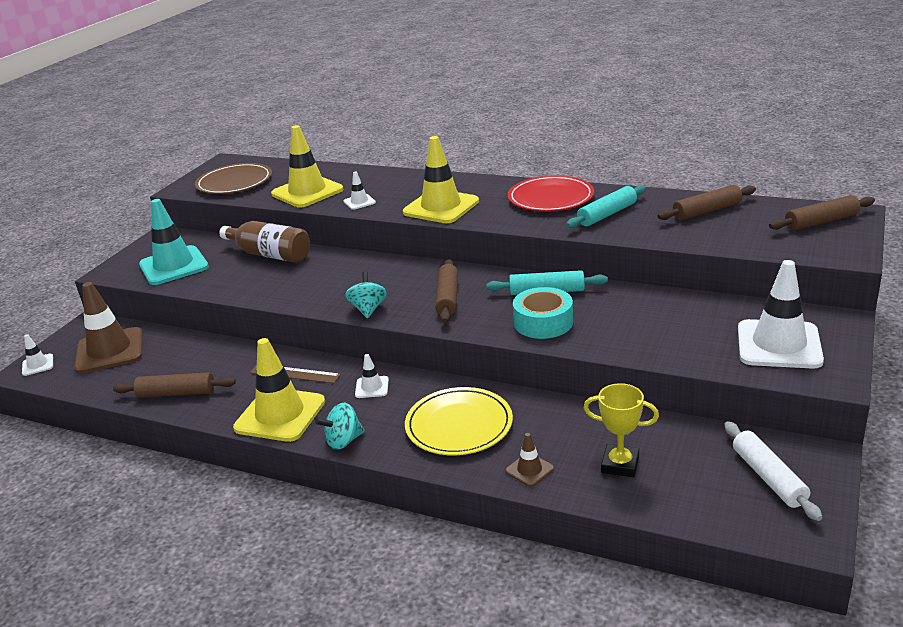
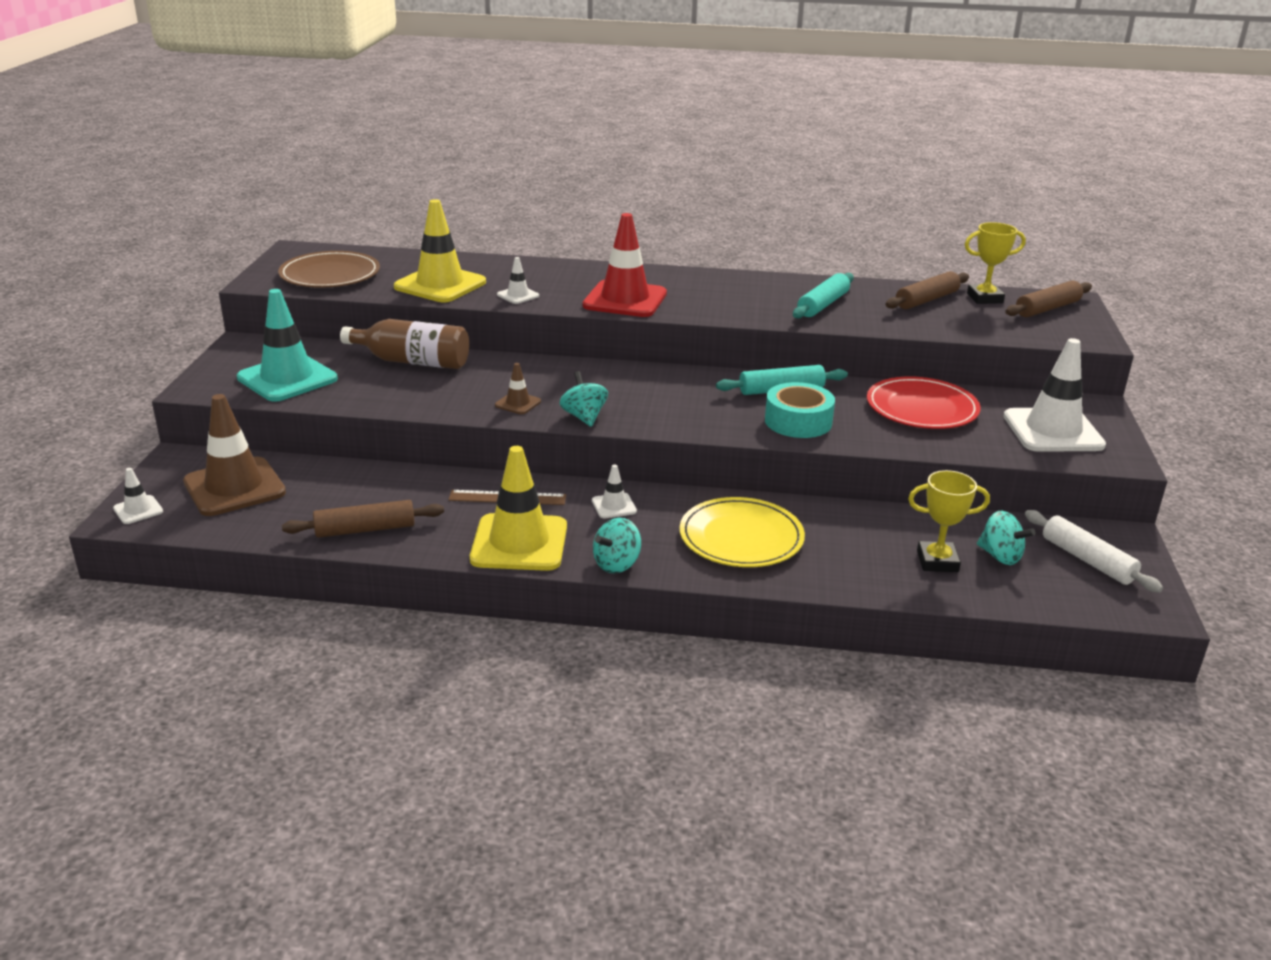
camera: 20 degrees left, 0 degrees up
(441, 207) = (625, 300): yellow traffic cone -> red traffic cone
(448, 298) = (672, 401): brown rolling pin -> none
(529, 470) = (846, 575): brown traffic cone -> brown traffic cone (518, 403)
(550, 198) = (747, 288): red plate -> red plate (922, 408)
(683, 465) = (1000, 556): none -> turquoise spinning top
(764, 210) = (984, 298): none -> yellow trophy

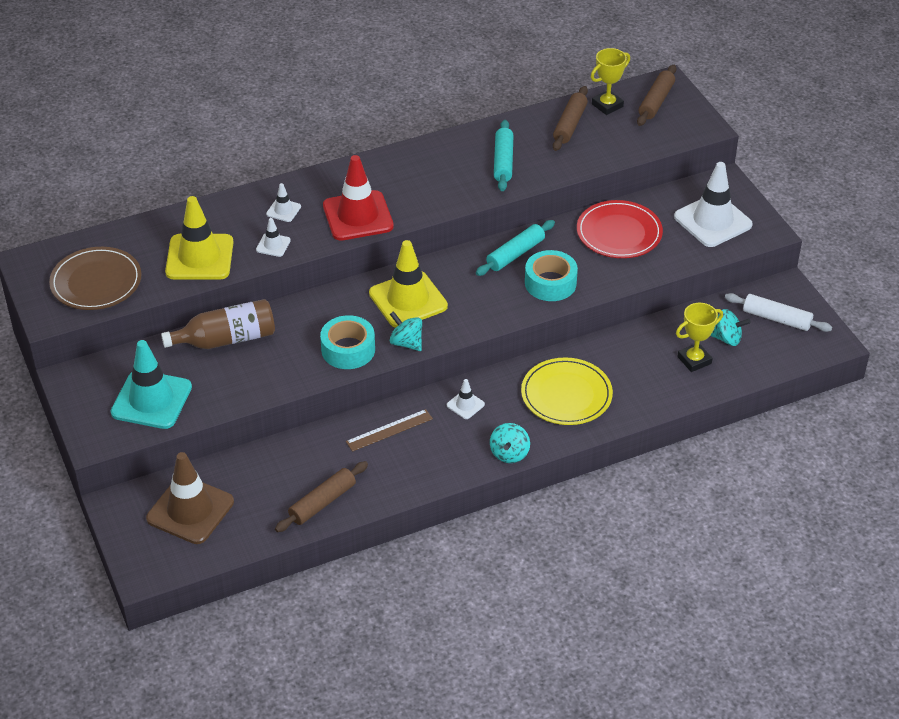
camera: 30 degrees left, 15 degrees up
(138, 510) = (145, 562): white traffic cone -> white traffic cone (283, 210)
(518, 403) = (348, 349): brown traffic cone -> turquoise tape
(519, 543) = (433, 465): yellow traffic cone -> yellow traffic cone (408, 300)

